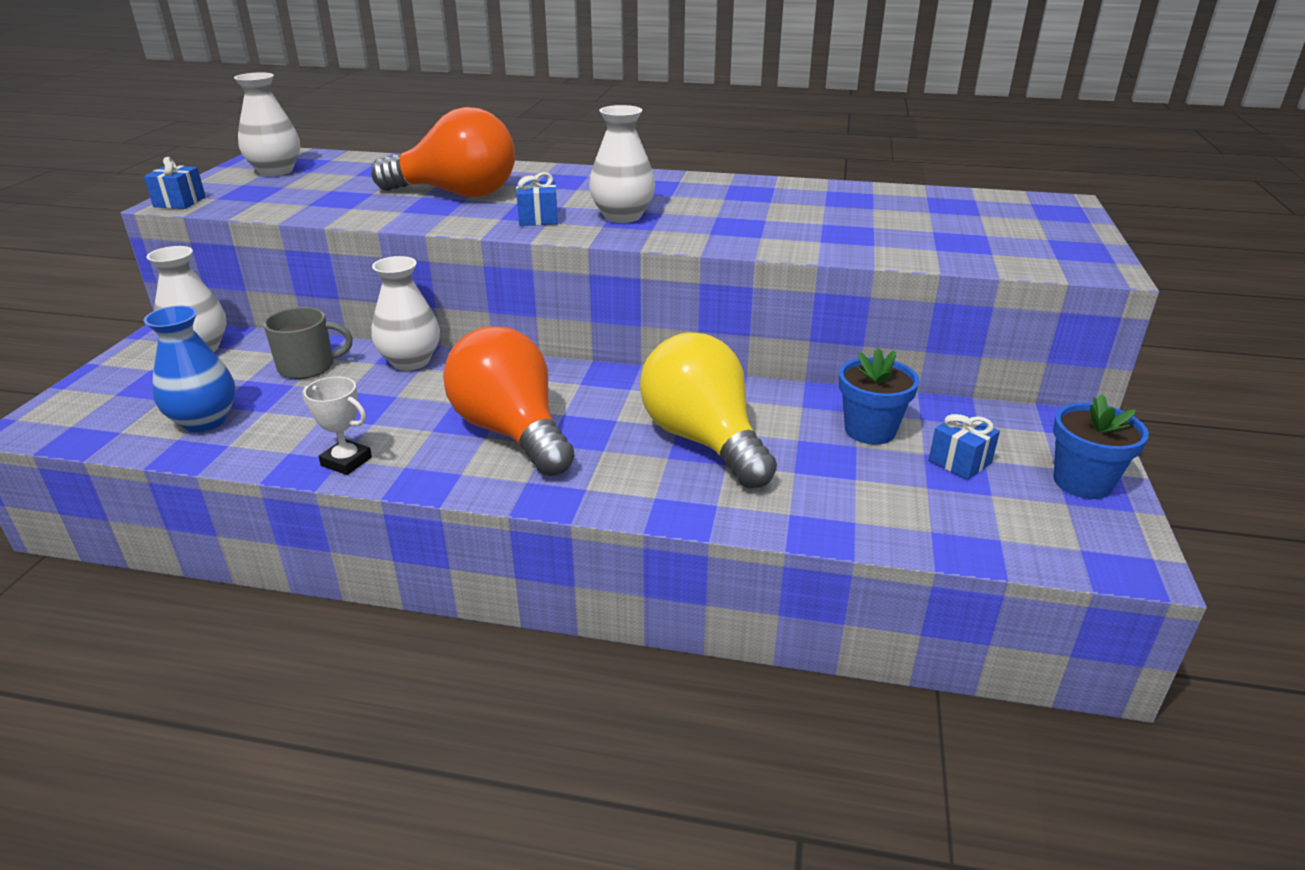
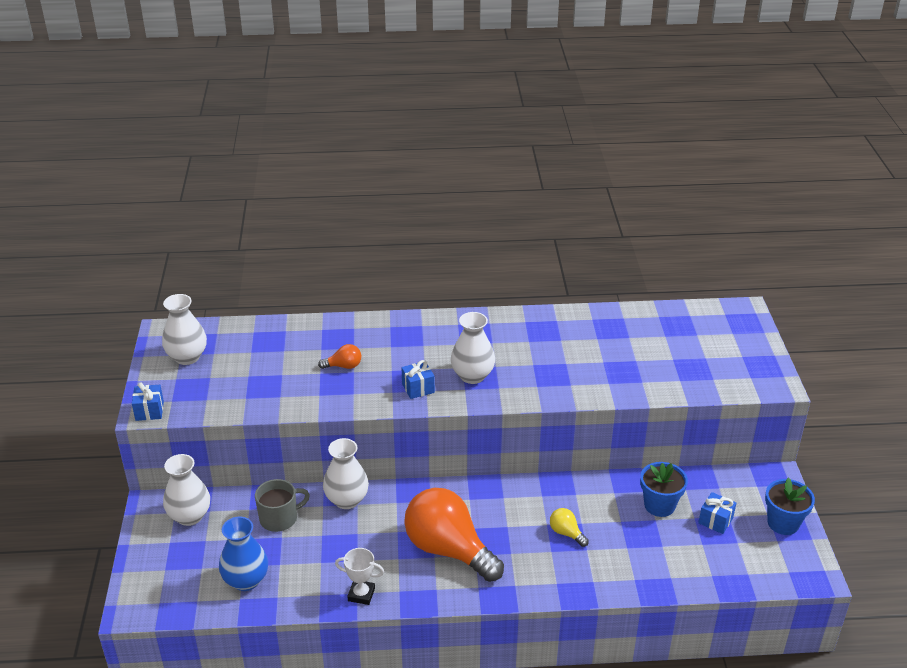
camera: 15 degrees left, 5 degrees up
(457, 194) = (344, 366): orange light bulb -> orange light bulb, size x0.41
(703, 440) = (566, 533): yellow light bulb -> yellow light bulb, size x0.41

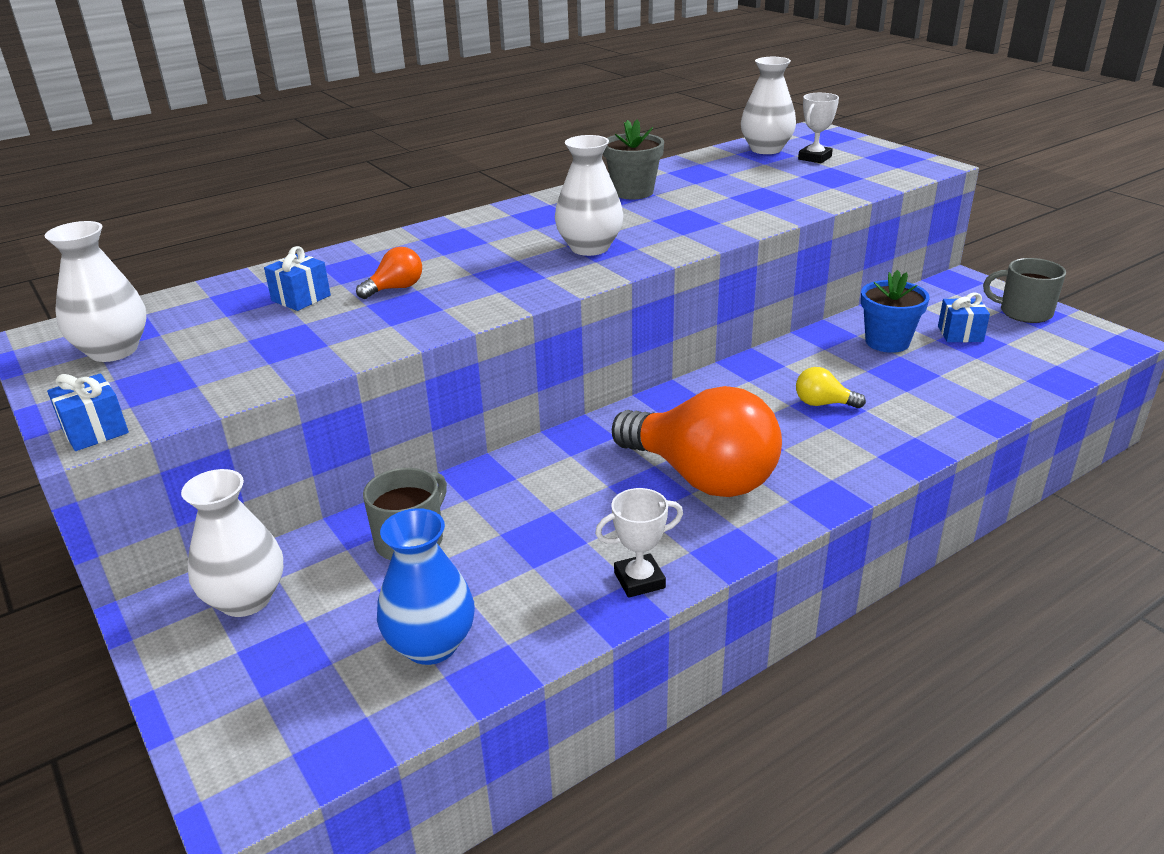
camera: 30 degrees left, 5 degrees down
(347, 500) = (495, 479): white vase -> white vase (766, 149)
(418, 388) = (531, 278): blue gift -> blue gift (301, 298)
(448, 550) = (701, 477): orange light bulb -> orange light bulb turned 150 degrees counterclockwise
(549, 332) = (633, 192): none -> grey flower pot
(706, 344) = (814, 158): none -> white trophy
(783, 523) = (1024, 312): blue flower pot -> grey mug

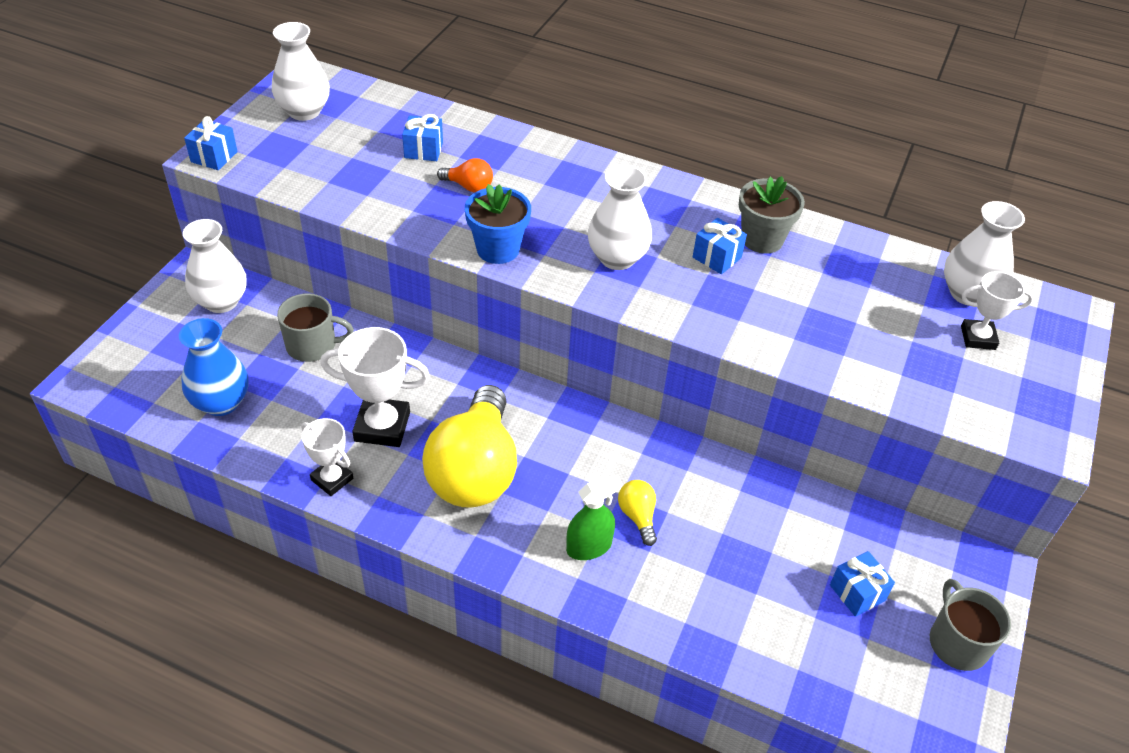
camera: 55 degrees right, 15 degrees up
(589, 521) = (382, 426): none -> white trophy
(635, 212) = (717, 257): none -> blue gift
(701, 477) = (474, 471): orange light bulb -> yellow light bulb
(843, 439) = (589, 547): none -> green spray bottle
(887, 342) = (791, 535): blue flower pot -> blue flower pot (498, 249)

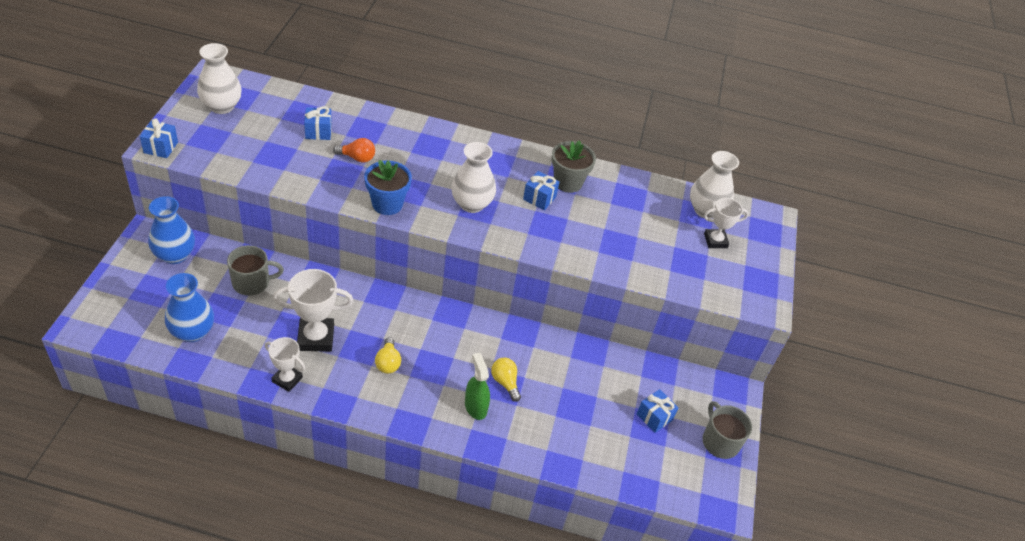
camera: 15 degrees left, 0 degrees up
(221, 301) = (175, 255): white vase -> blue vase
(474, 471) = (388, 362): yellow light bulb -> yellow light bulb, size x0.41
(589, 547) = (475, 407): green spray bottle -> green spray bottle turned 75 degrees counterclockwise

